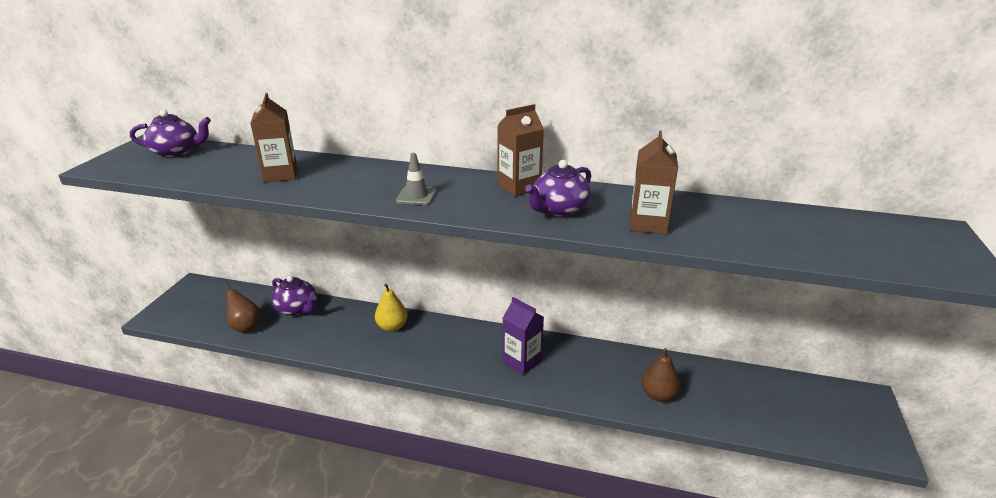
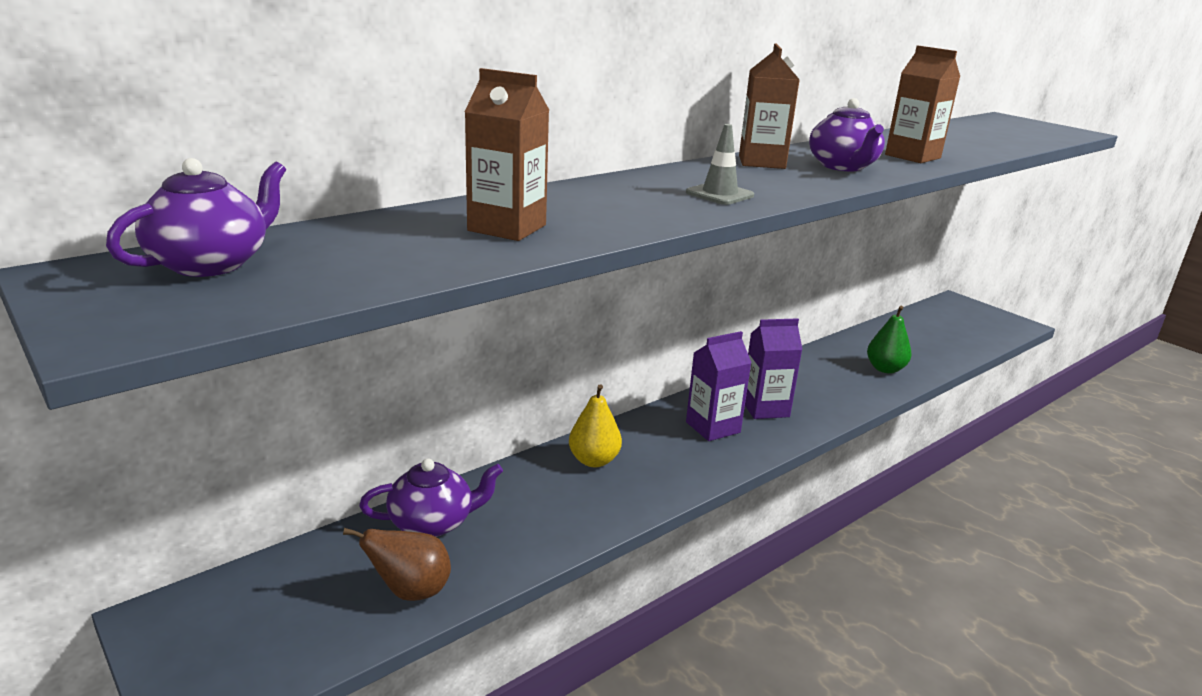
camera: 55 degrees left, 5 degrees down
(473, 350) = (713, 427): none -> purple carton
(658, 395) = (885, 369): brown pear -> green pear

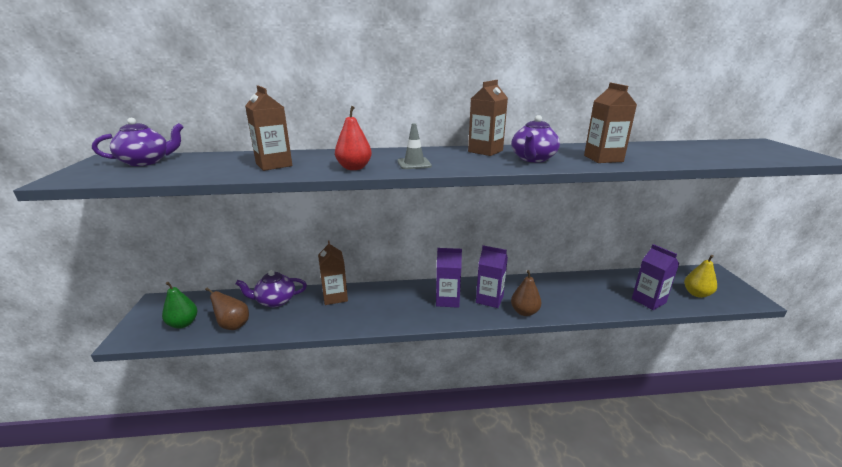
camera: 35 degrees right, 0 degrees up
(433, 522) = (275, 301): purple teapot -> purple teapot turned 150 degrees clockwise
(535, 479) = (335, 297): none -> brown carton
(594, 460) = (370, 297): yellow pear -> yellow pear (696, 294)
(654, 213) = (354, 168): none -> red pear
(825, 411) = (524, 312): none -> brown pear
(885, 369) = (598, 299): green pear -> green pear (183, 324)
(934, 354) = (648, 301): none -> purple carton

